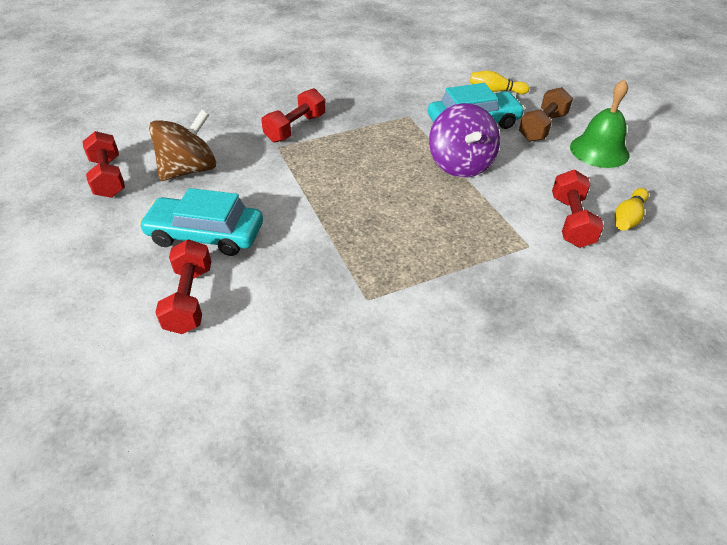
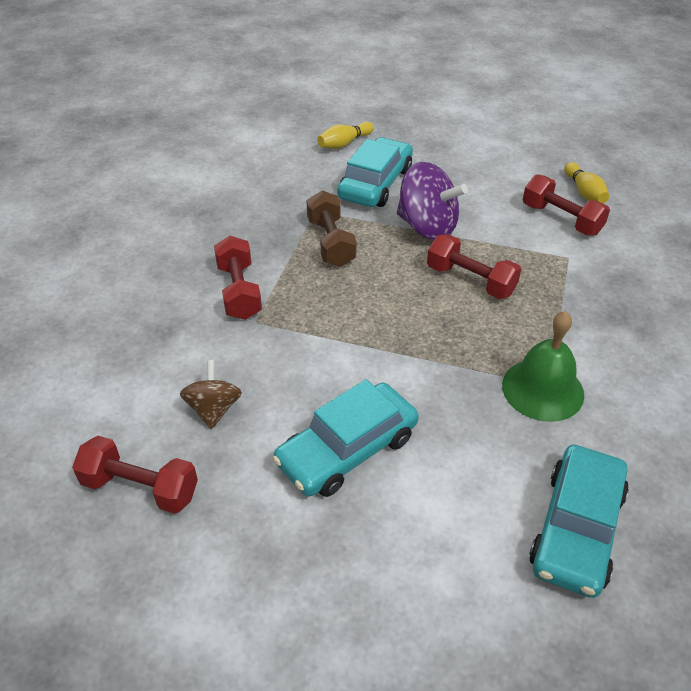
camera: 50 degrees left, 0 degrees up
(189, 170) = (213, 409): brown spinning top -> brown spinning top, size x0.60
(189, 299) = (438, 510): red dumbbell -> red dumbbell (470, 280)
(232, 378) = (576, 529): none -> turquoise car
(542, 127) = (428, 155): brown dumbbell -> brown dumbbell (331, 242)
(599, 150) = (492, 151): green bell -> green bell (542, 389)

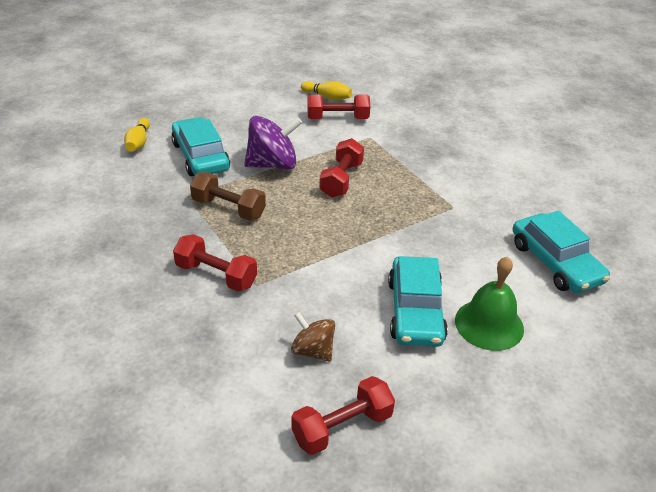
camera: 50 degrees left, 5 degrees down
(470, 280) = (341, 180): red dumbbell -> red dumbbell turned 60 degrees counterclockwise
(542, 389) = (454, 211): green bell -> green bell (489, 324)

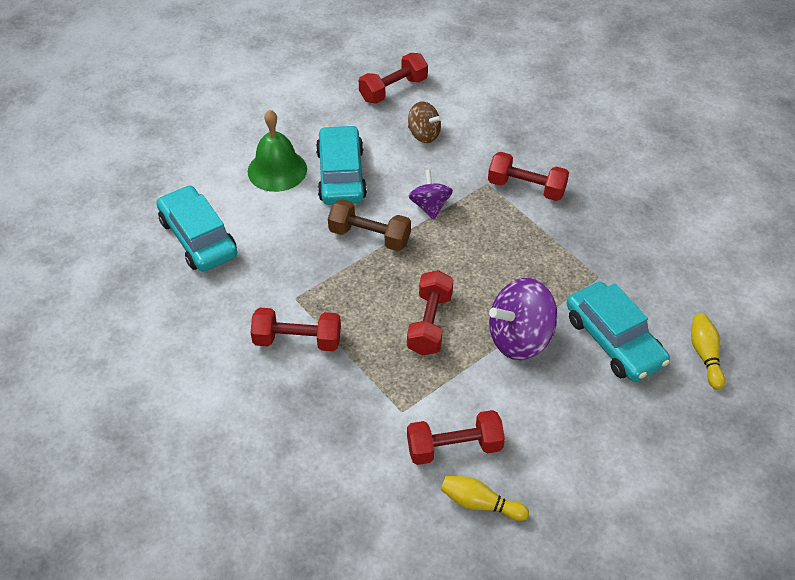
camera: 175 degrees right, 10 degrees up
(228, 208) = (546, 264): brown dumbbell -> brown dumbbell (369, 236)
(322, 267) = (430, 206): none -> purple spinning top
(448, 180) = (297, 340): none -> red dumbbell

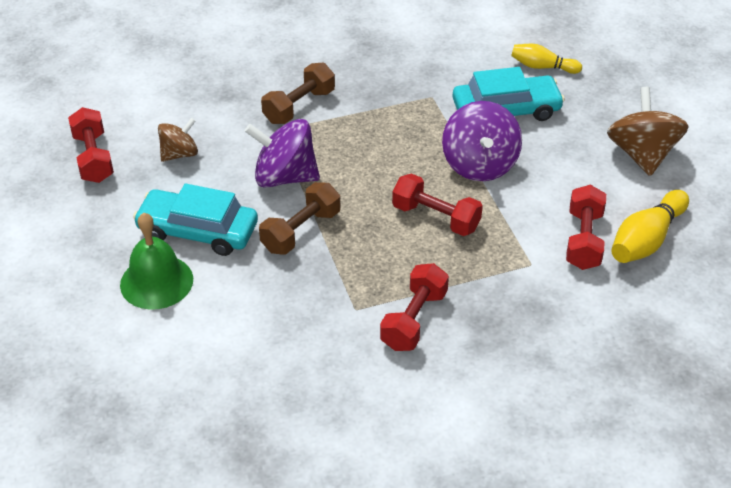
camera: 70 degrees left, 5 degrees down
(198, 237) = (222, 374): turquoise car -> none
(430, 206) = (285, 177): purple spinning top -> purple spinning top, size x1.66
(480, 503) = (646, 240): yellow bowling pin -> yellow bowling pin, size x1.54
(526, 188) = (299, 106): red dumbbell -> brown dumbbell
(613, 476) = (642, 154): none -> brown spinning top

